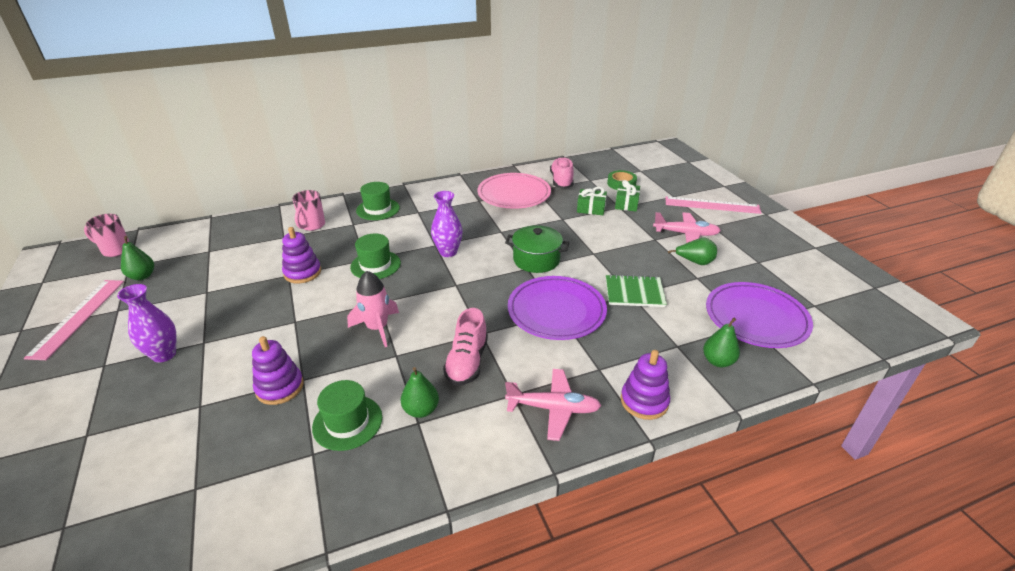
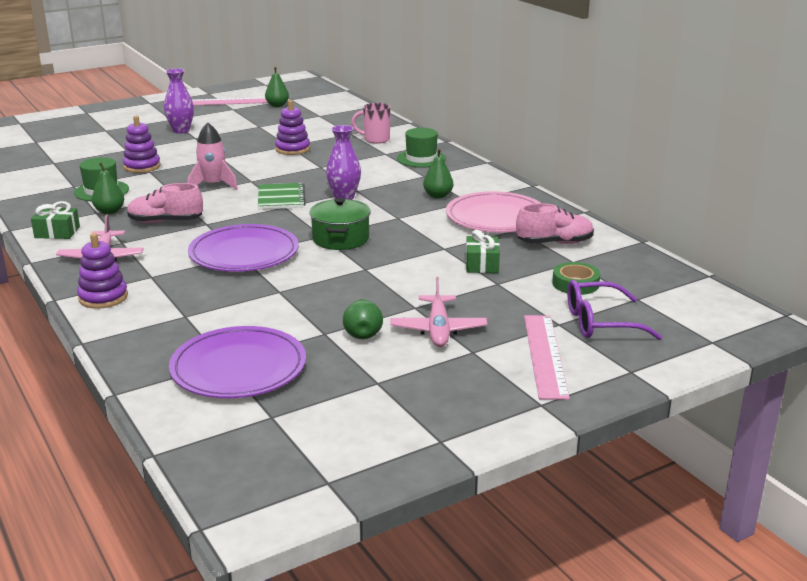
camera: 80 degrees right, 10 degrees down
(115, 250) = (312, 91): pink mug -> none
(375, 265) = (311, 172): green hat -> none
(626, 204) = (510, 288): green gift -> green gift (57, 232)
(634, 292) = (283, 293): green notebook -> green notebook (281, 198)
(670, 184) = (600, 322): none -> purple glasses
(718, 361) = (157, 337): green pear -> green pear (438, 196)

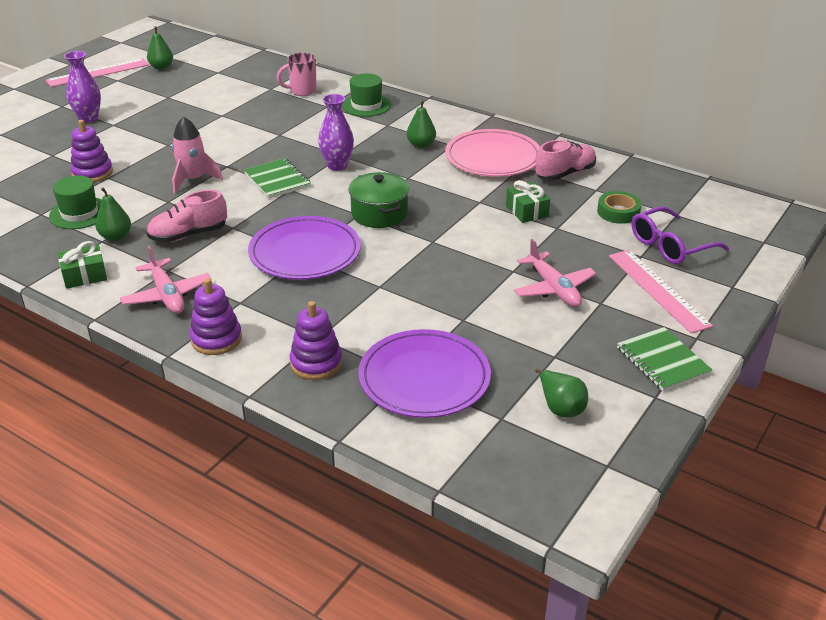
camera: 25 degrees left, 10 degrees up
(292, 149) = (231, 119): purple stacking toy -> purple stacking toy (316, 363)
(363, 333) = (495, 310): green pear -> green pear (560, 407)
(482, 414) = (662, 361): none -> green notebook

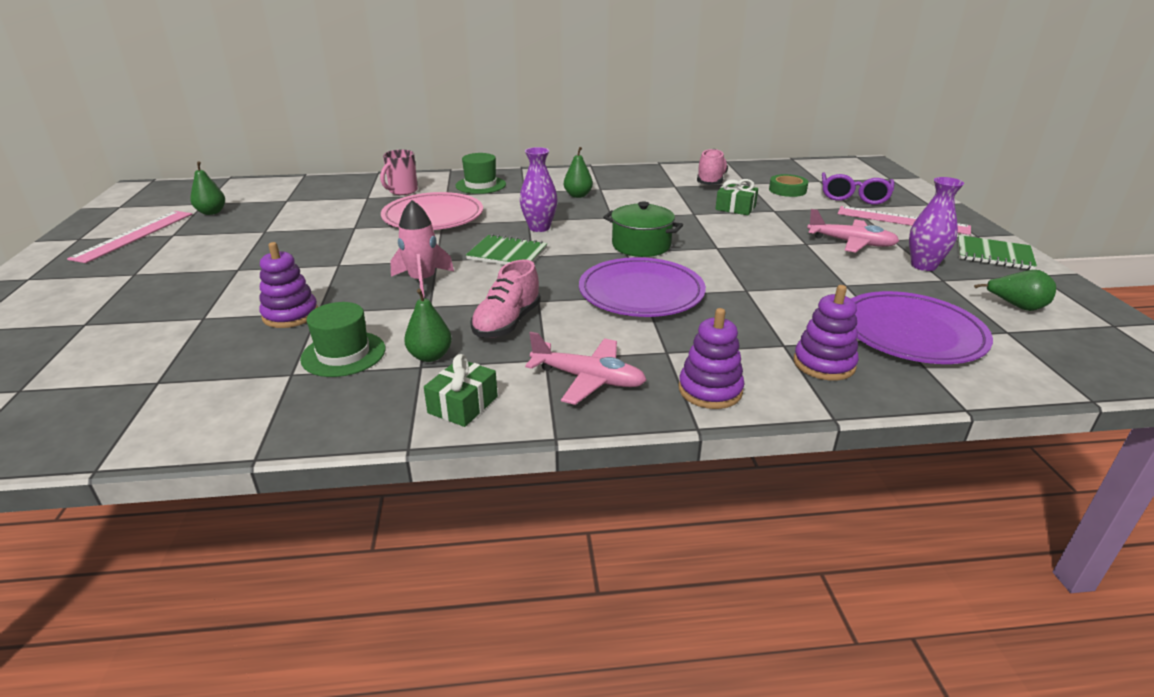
camera: 40 degrees left, 5 degrees down
(88, 118) = (194, 273): purple vase -> purple vase (923, 266)
(493, 158) = (645, 187): pink plate -> pink plate (433, 217)

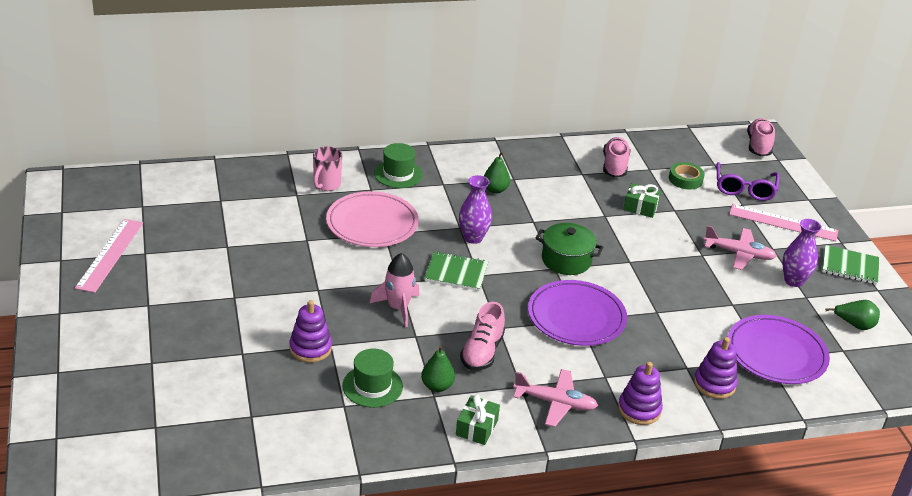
camera: 10 degrees left, 5 degrees up
(211, 212) = (159, 220): green pear -> none
(867, 170) = (758, 146): none -> pink shoe

